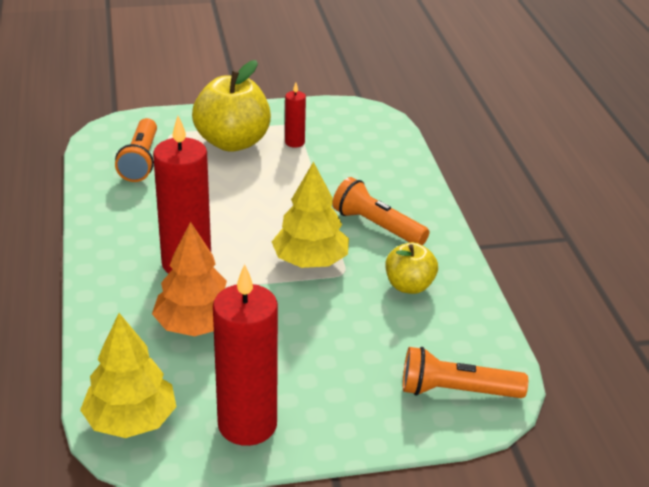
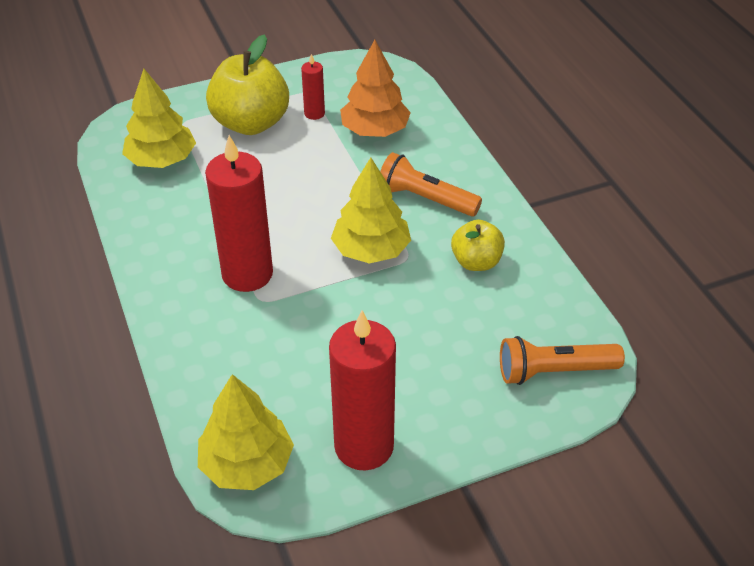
camera: 10 degrees left, 10 degrees up
(140, 161) = (162, 160): orange flashlight -> yellow tree
(196, 325) = (279, 344): orange tree -> orange tree (375, 130)

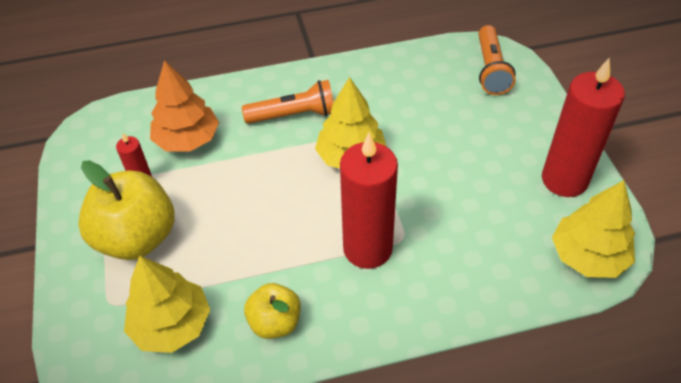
camera: 80 degrees left, 5 degrees up
(425, 199) = (294, 115): orange flashlight -> orange flashlight turned 135 degrees counterclockwise
(476, 262) = (376, 94): yellow apple -> yellow apple (275, 322)

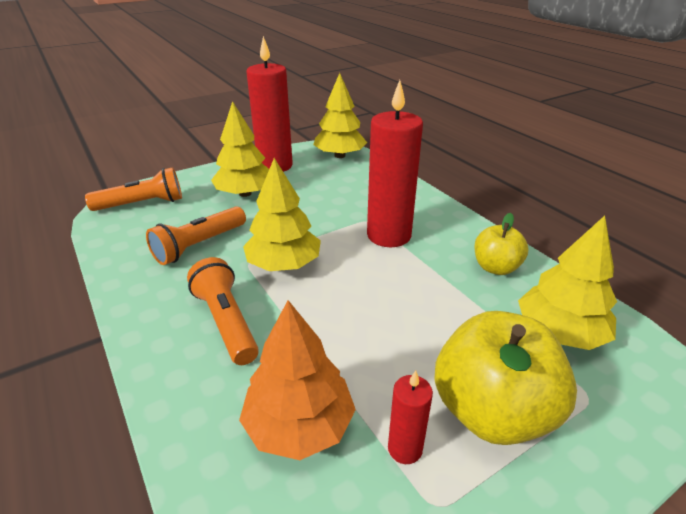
camera: 110 degrees left, 15 degrees down
(402, 105) = (199, 245): none -> orange flashlight
(494, 144) = (245, 193): none -> yellow tree

